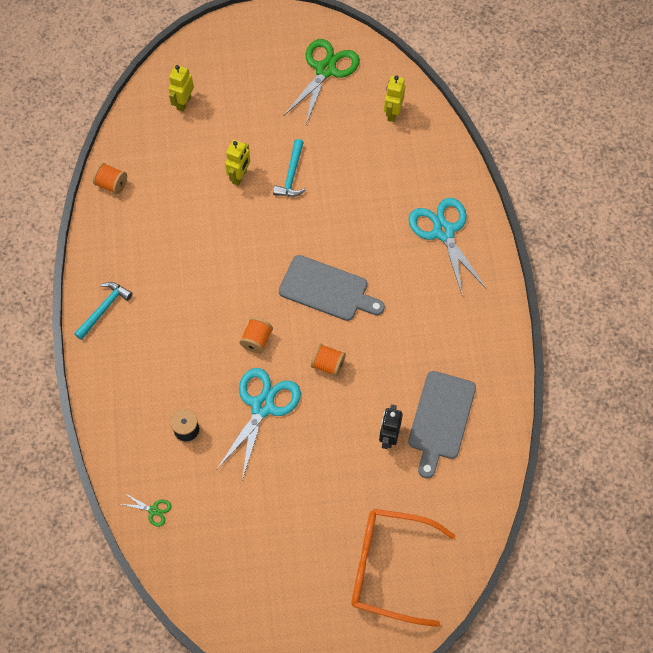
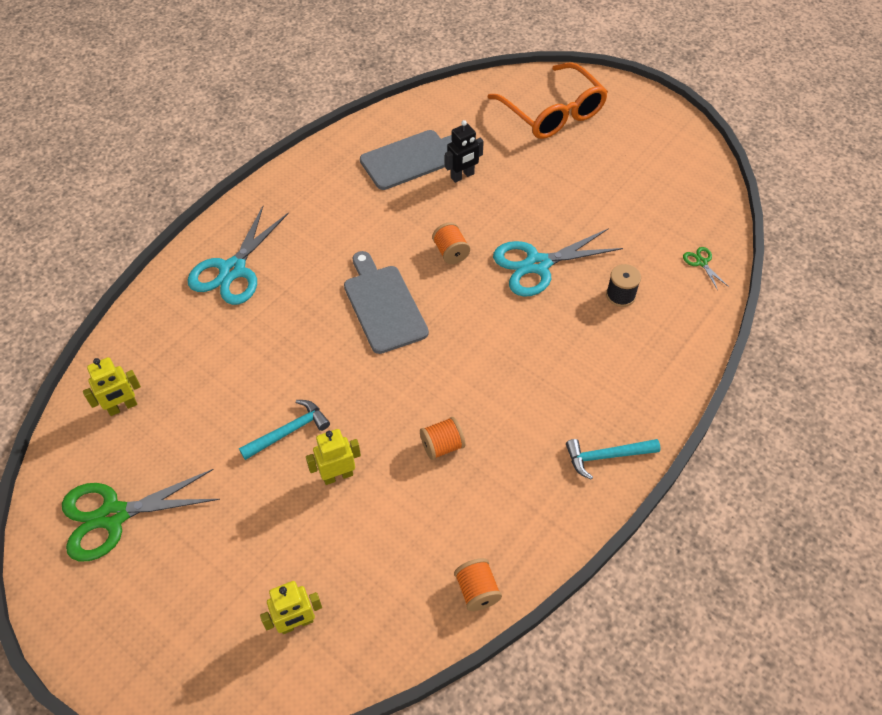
camera: 135 degrees left, 10 degrees down
(256, 340) = (489, 315): orange spool -> orange spool (442, 446)

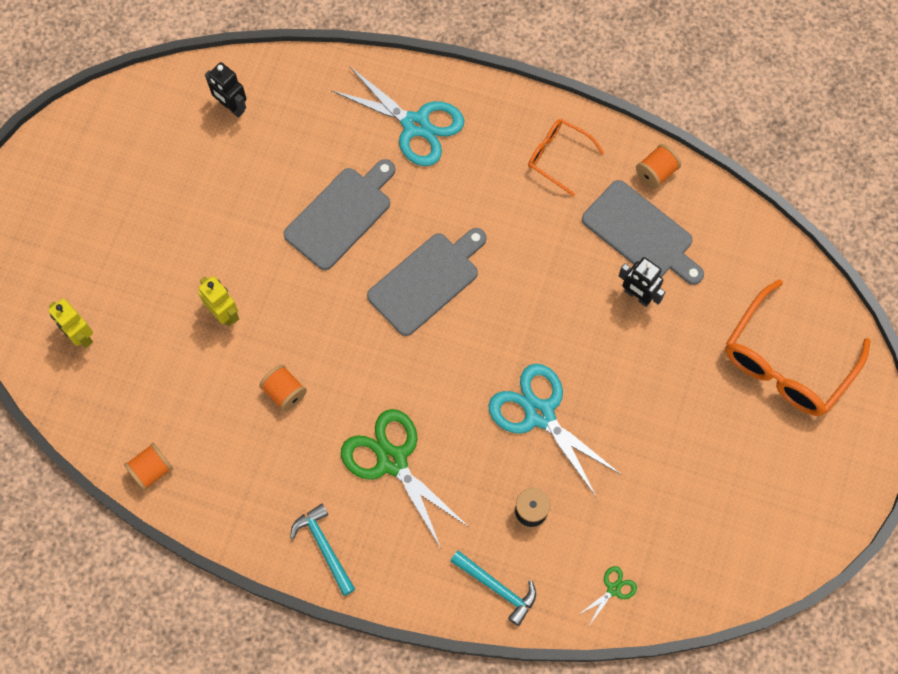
camera: 70 degrees right, 15 degrees up
(113, 515) = (128, 152): green scissors -> green scissors (392, 460)
(122, 407) = (232, 107): yellow robot -> black robot
(232, 270) = (416, 125): turquoise scissors -> turquoise scissors turned 150 degrees counterclockwise
(287, 350) = (341, 215): none -> grey cutting board
(288, 431) = (254, 254): turquoise hammer -> turquoise hammer (497, 587)
(318, 187) = (558, 157): none -> orange glasses
(451, 252) = (521, 321): orange spool -> orange spool (656, 173)

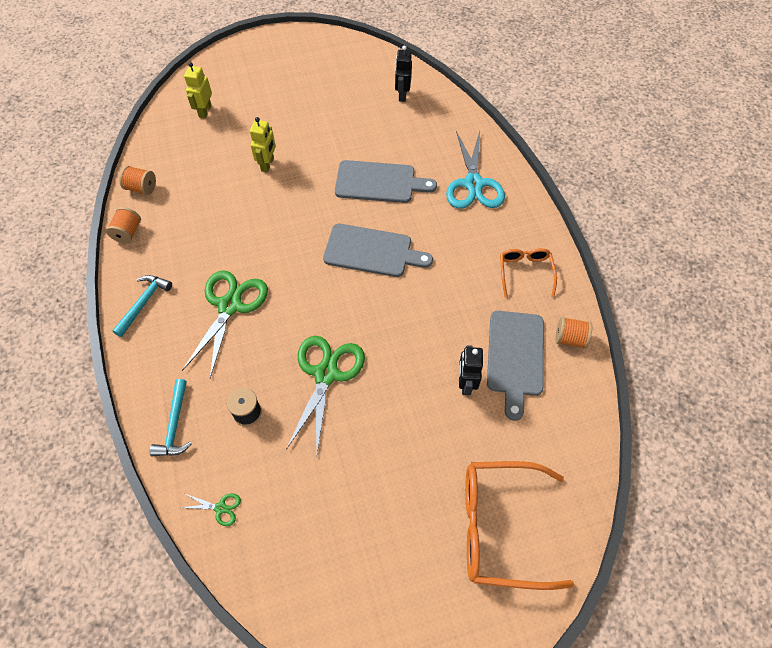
camera: 55 degrees right, 10 degrees down
(284, 392) = (237, 222): orange spool -> orange spool (128, 232)
(539, 413) = (326, 374): turquoise scissors -> green scissors

